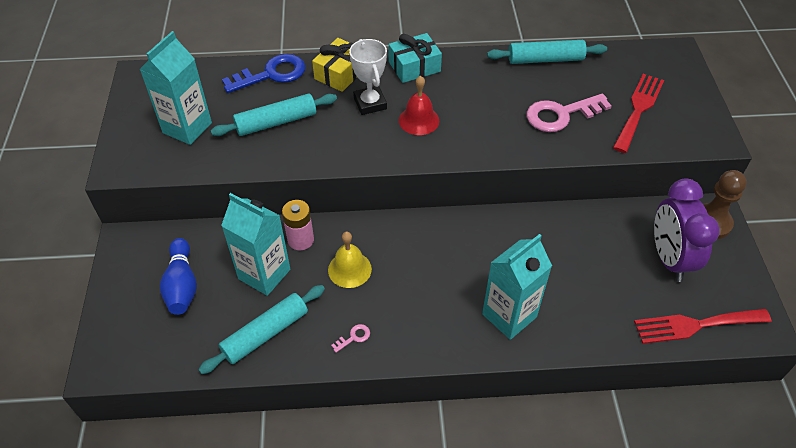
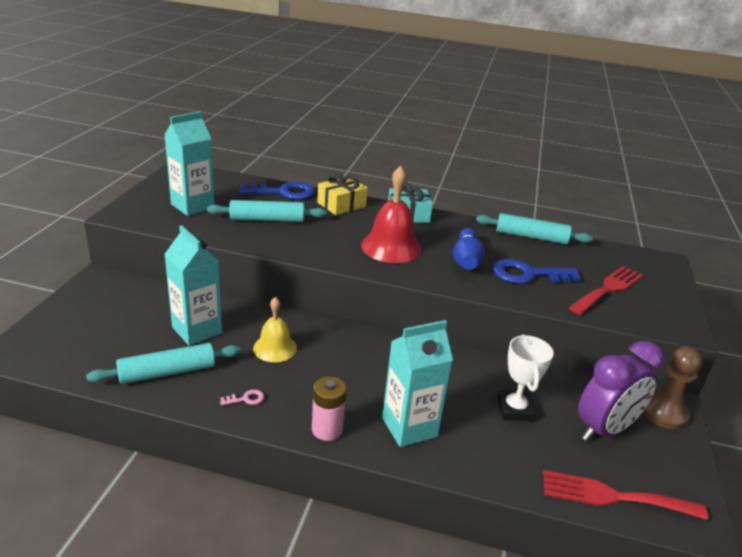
camera: 15 degrees right, 20 degrees down
(182, 285) = (122, 318): blue bowling pin -> blue bowling pin (466, 260)
(300, 240) = (245, 316): pink battery -> pink battery (327, 429)
(370, 103) = (354, 227): white trophy -> white trophy (514, 409)
(419, 120) = (391, 247): red bell -> red bell, size x1.58
(561, 114) = (527, 274): pink key -> blue key
(669, 258) = (605, 429): purple clock -> purple clock turned 135 degrees counterclockwise

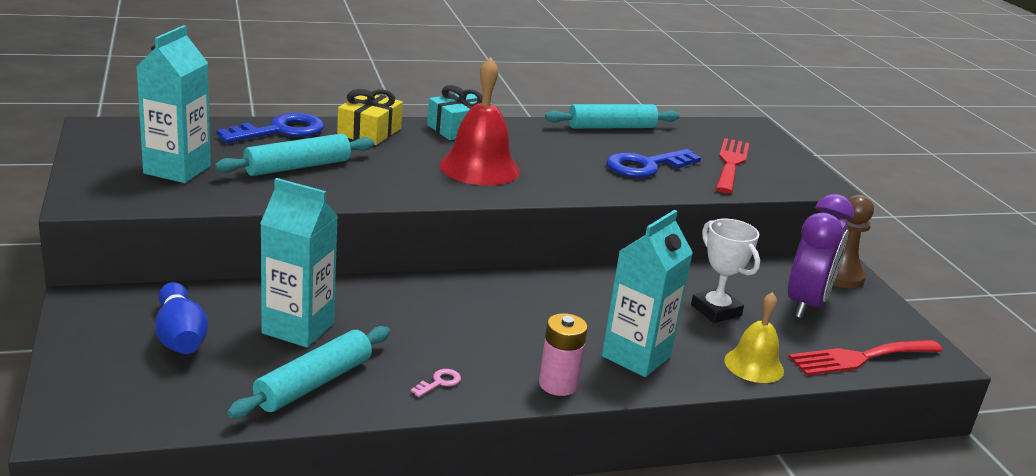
camera: 30 degrees left, 5 degrees down
(275, 348) = (415, 321): yellow bell -> yellow bell (754, 365)
(466, 260) = (572, 165): blue bowling pin -> blue bowling pin (180, 336)

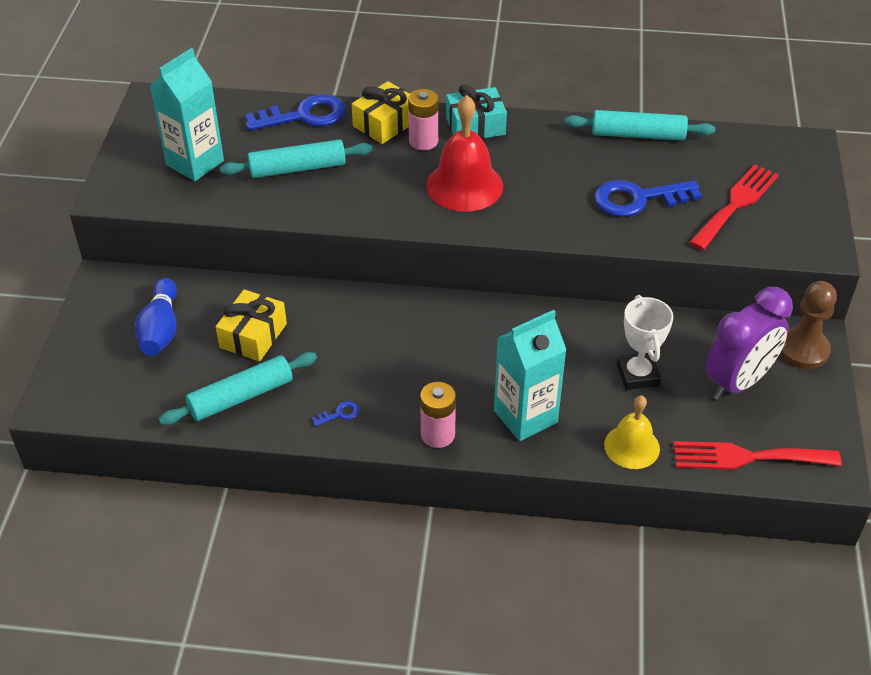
camera: 25 degrees right, 20 degrees up
(298, 328) = (253, 335): turquoise carton -> yellow gift
(416, 141) = (423, 141): none -> pink battery
(439, 382) = (339, 414): pink key -> blue key

